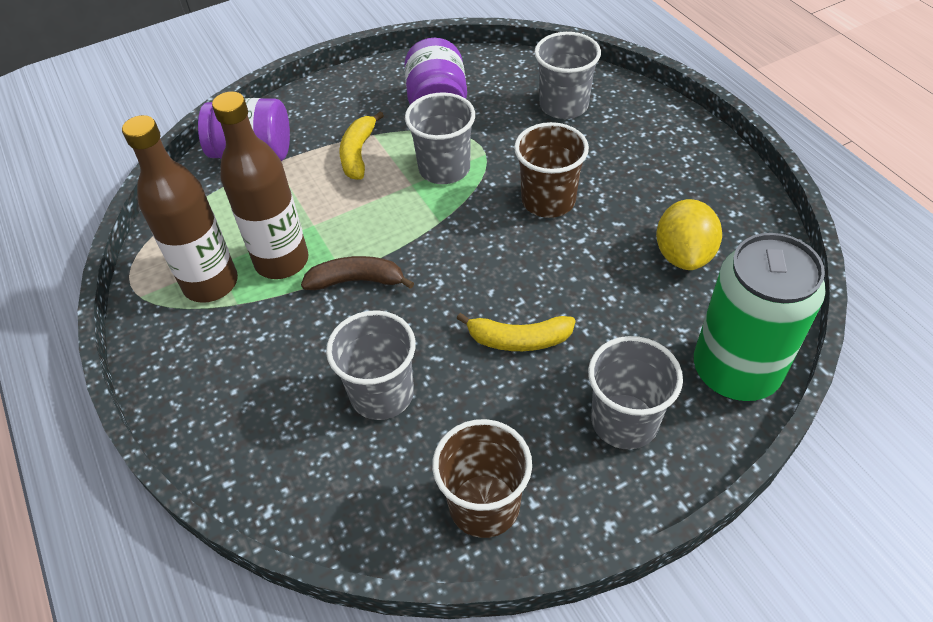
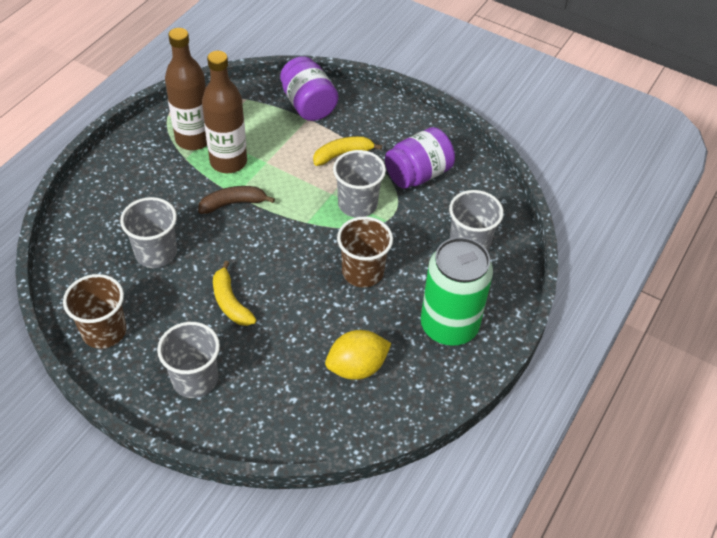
camera: 55 degrees right, 0 degrees up
(356, 281) = (233, 203): brown banana -> brown banana turned 75 degrees counterclockwise
(735, 371) = (266, 428): green can -> green can (449, 326)

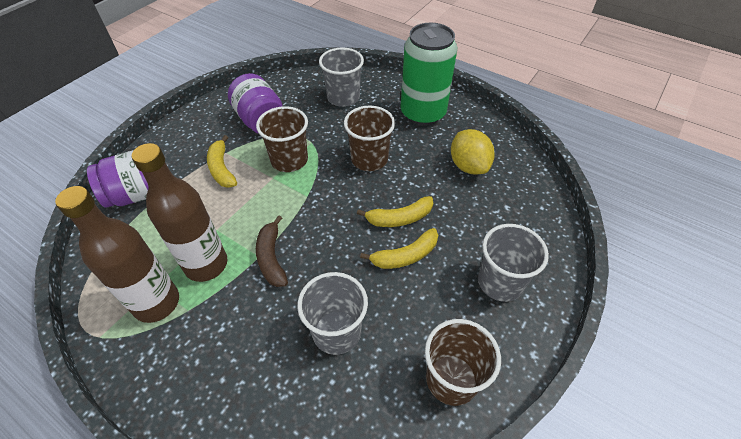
camera: 85 degrees left, 0 degrees up
(277, 298) = (399, 218): none -> yellow banana
(357, 204) = (289, 160): grey cup -> brown cup

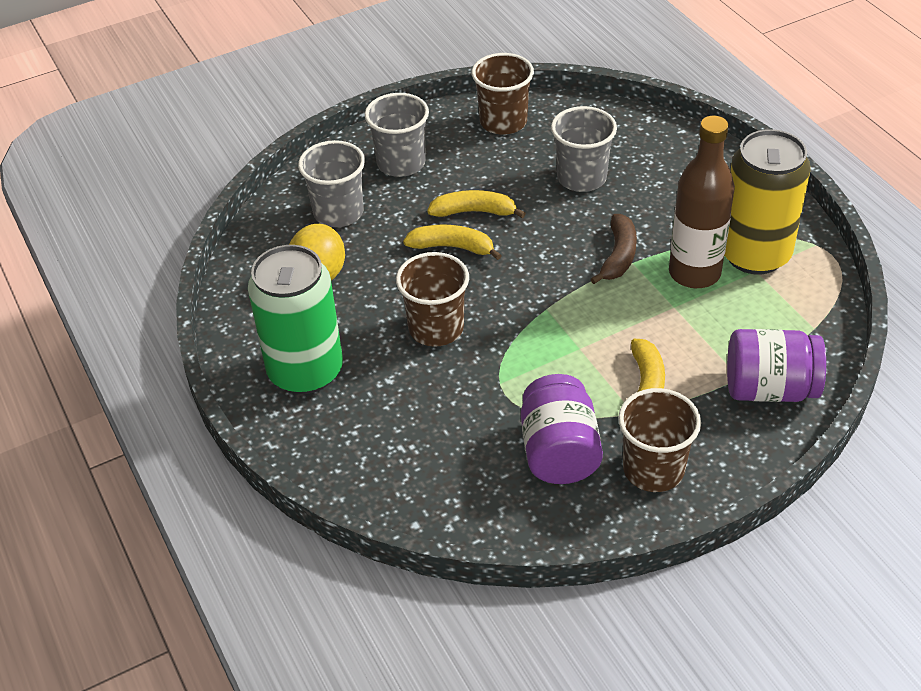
camera: 150 degrees left, 5 degrees down
(157, 303) = (754, 254): brown bottle -> yellow can
(289, 160) = (545, 366): brown cup -> brown cup (653, 469)
(343, 98) = (402, 448): grey cup -> grey cup (338, 212)

